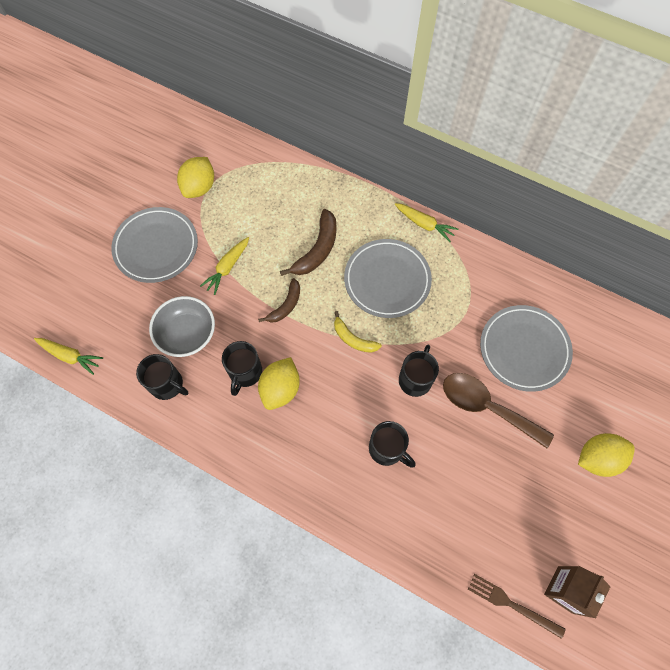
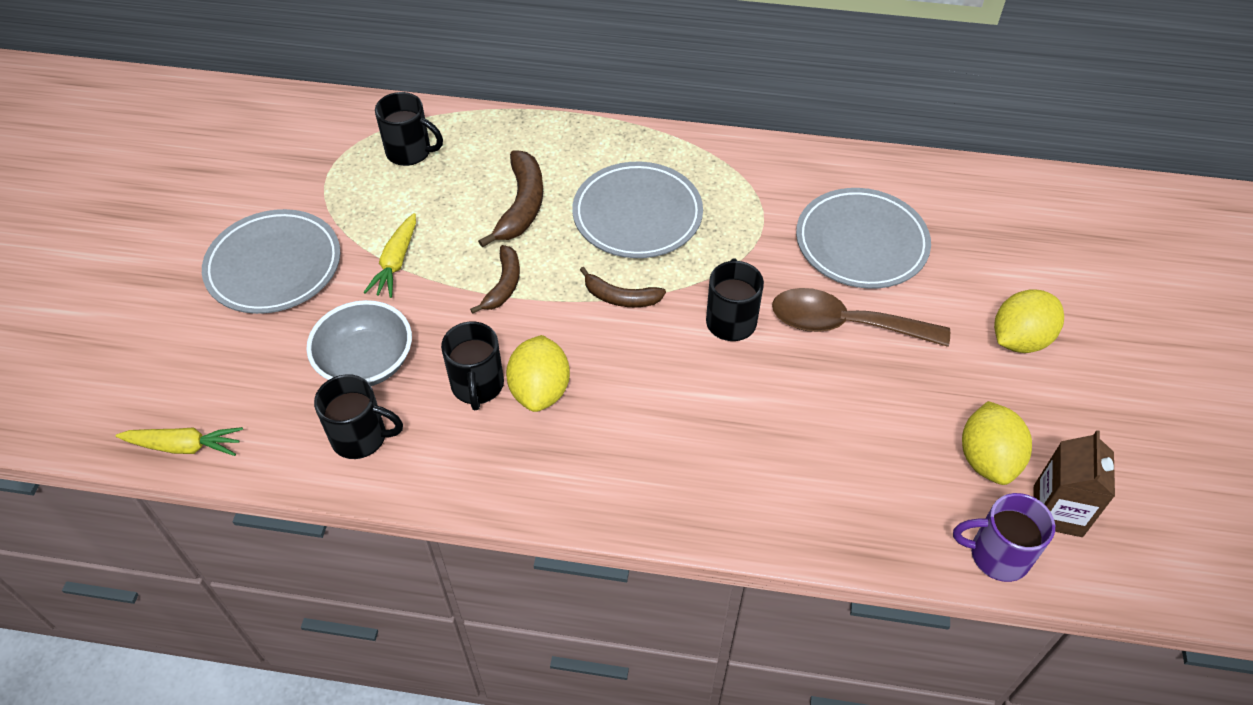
camera: 20 degrees left, 15 degrees down
(199, 187) = (313, 176): yellow lemon -> yellow lemon (987, 459)
(353, 339) = (620, 297): yellow banana -> brown banana
(387, 449) = (730, 418): black mug -> black mug (410, 152)
(424, 224) = (660, 138): yellow carrot -> none
(512, 604) = (997, 555): brown fork -> purple mug

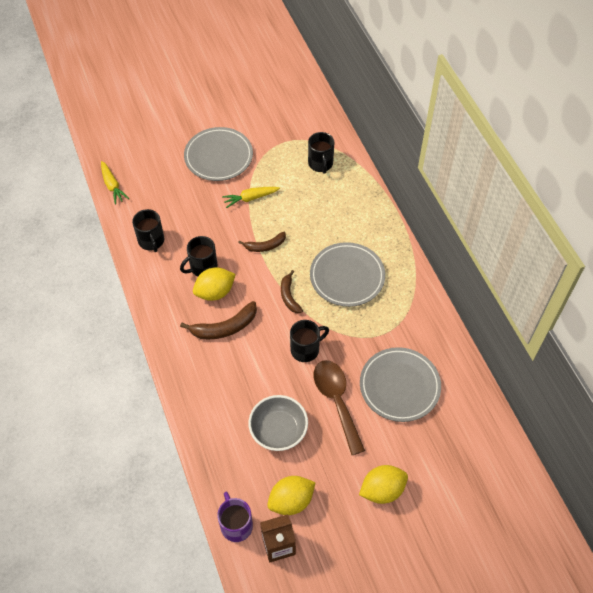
camera: 60 degrees right, 5 degrees up
(366, 362) = (189, 220): grey bowl -> grey bowl (278, 430)
(521, 205) = (319, 226): brown banana -> brown banana (225, 327)
(1019, 339) = (382, 490): yellow lemon -> yellow lemon turned 45 degrees counterclockwise

